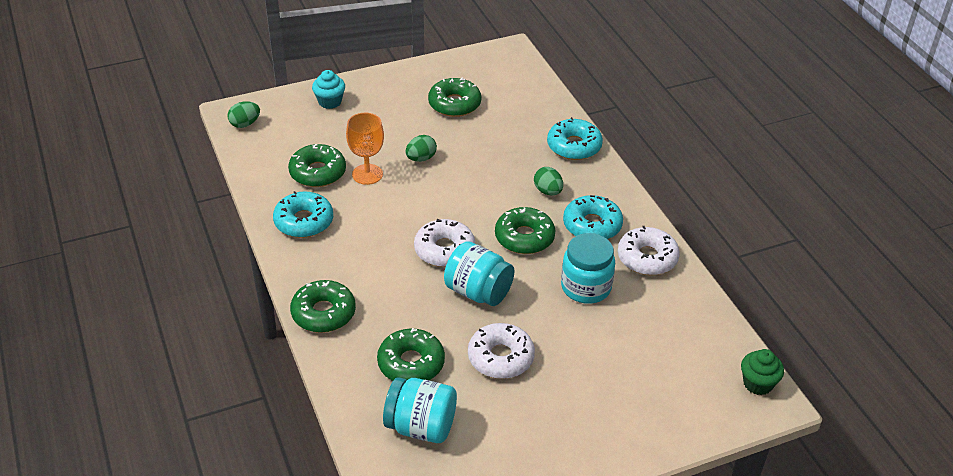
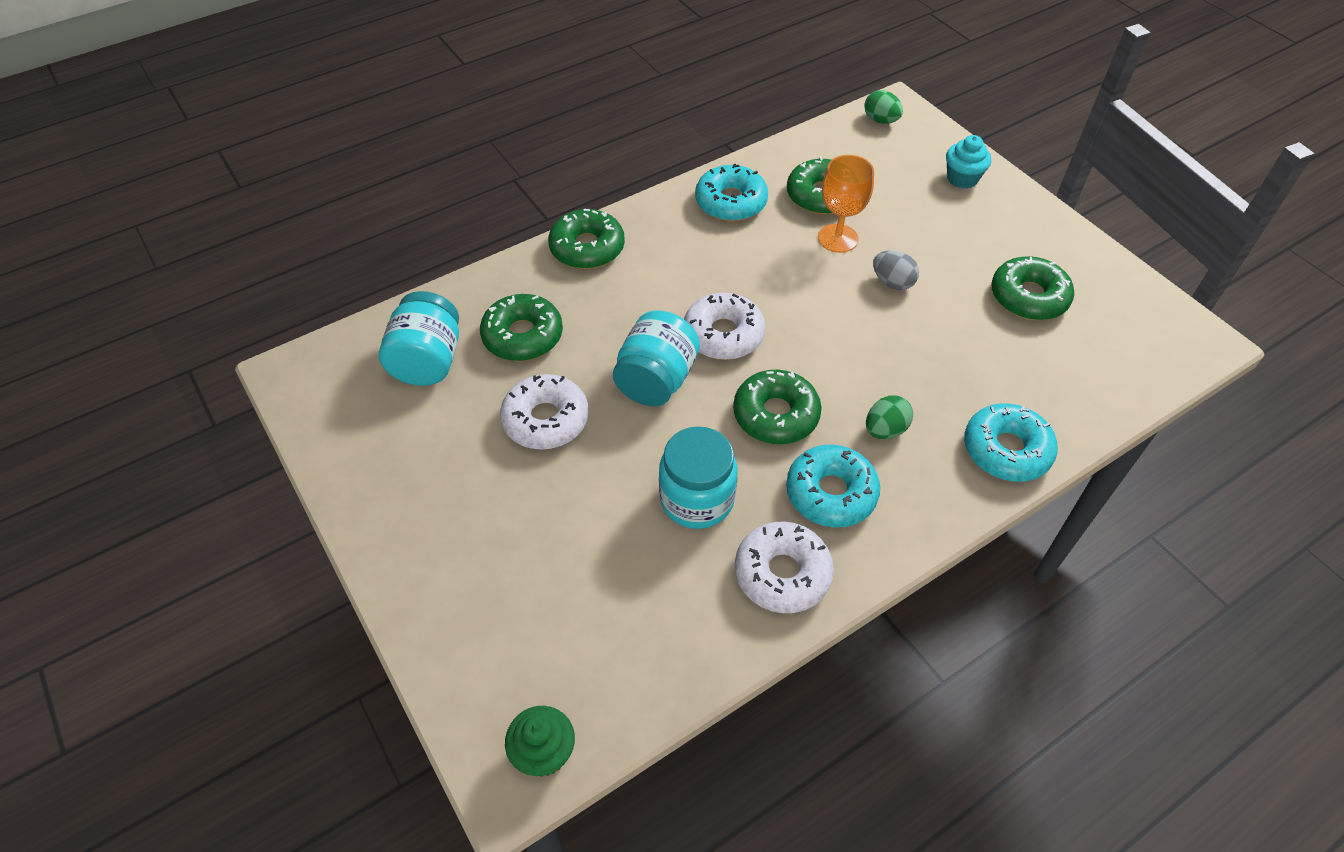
camera: 80 degrees right, 10 degrees up
(421, 158) = (892, 282): green egg -> grey egg

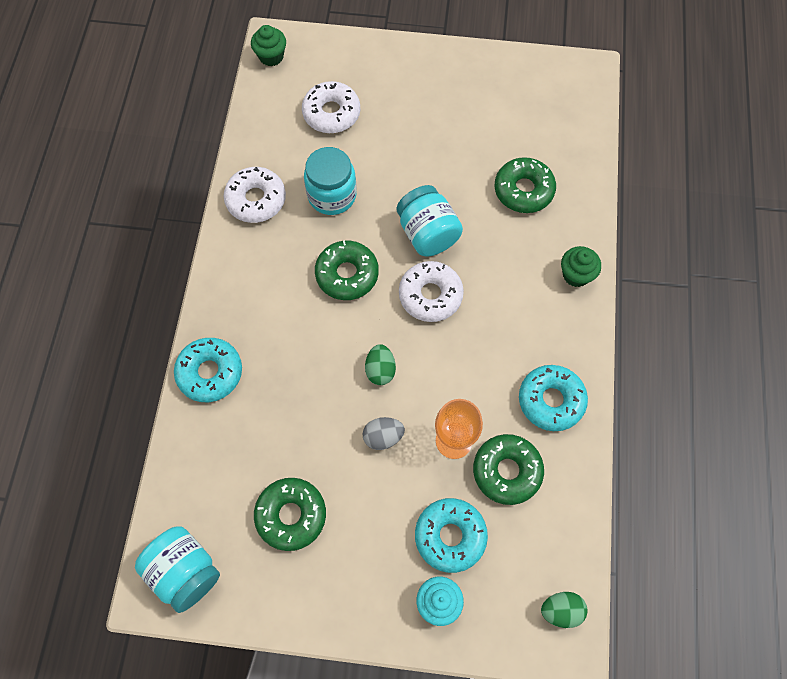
camera: 130 degrees right, 15 degrees up
(428, 361) = (543, 134): turquoise jar -> turquoise jar (185, 571)
(546, 420) = (448, 163): white donut -> white donut (331, 113)
(587, 248) = (576, 275): green donut -> green cupcake
(831, 493) = (274, 259): turquoise donut -> turquoise donut (450, 536)
(885, 430) = (284, 322): green egg -> green egg (380, 370)

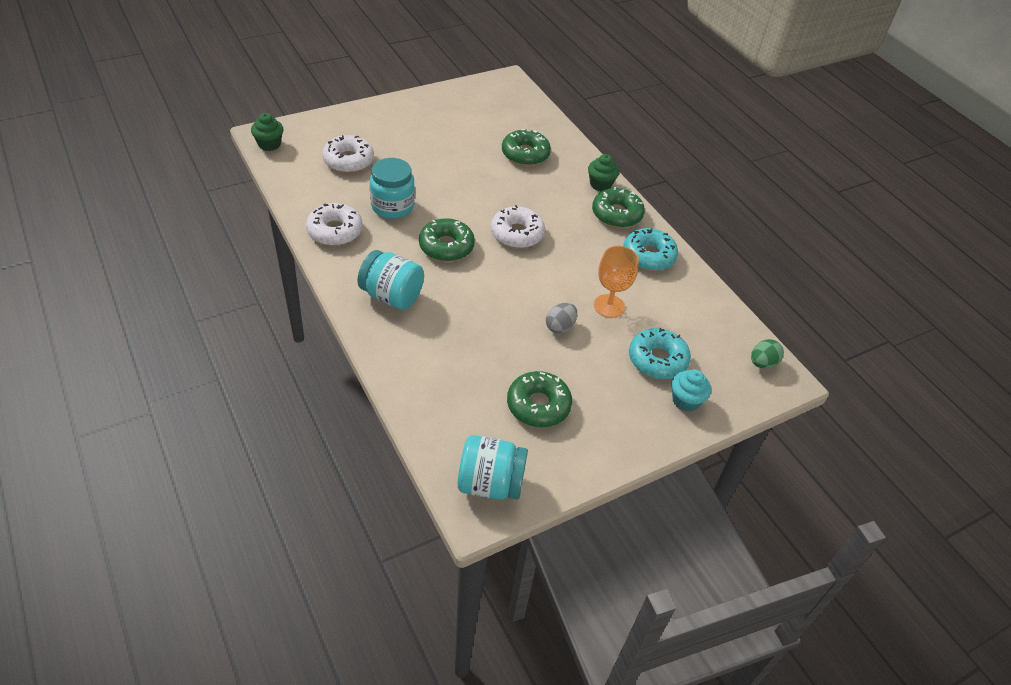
camera: 40 degrees left, 20 degrees down
(210, 373) = (394, 350): turquoise donut -> none
(380, 370) = (522, 290): green egg -> none
(427, 234) = (483, 201): turquoise jar -> turquoise jar (392, 296)
(507, 471) = (658, 306): green donut -> green donut (616, 214)

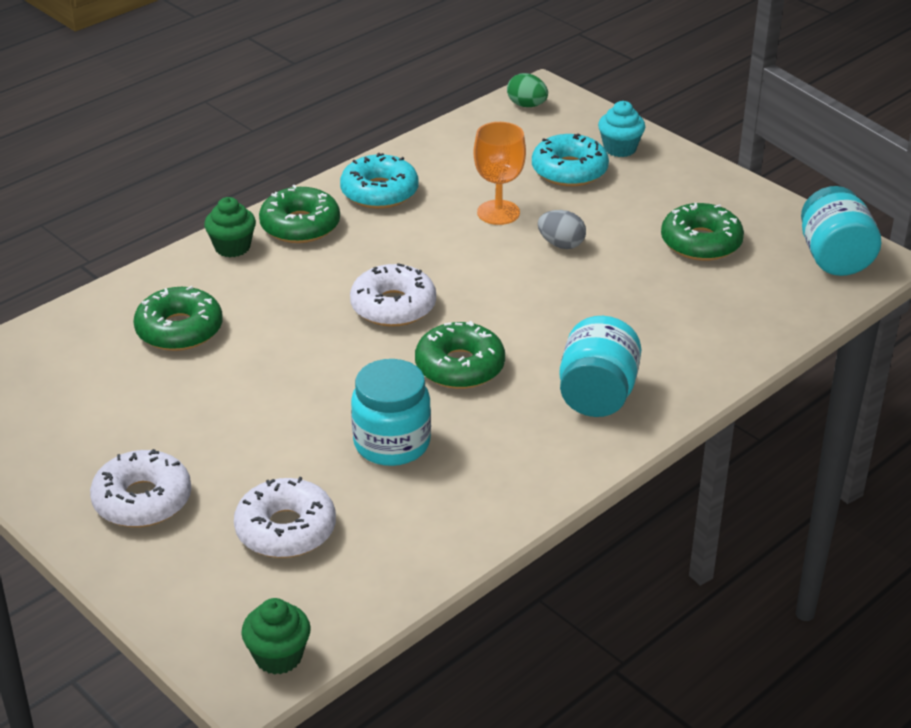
camera: 100 degrees left, 10 degrees down
(335, 231) = (489, 491): white donut -> white donut (142, 500)

